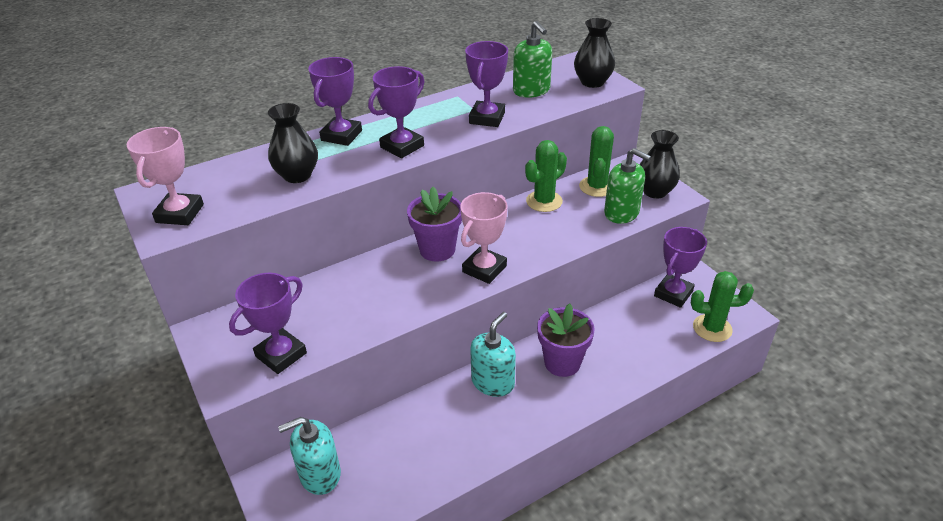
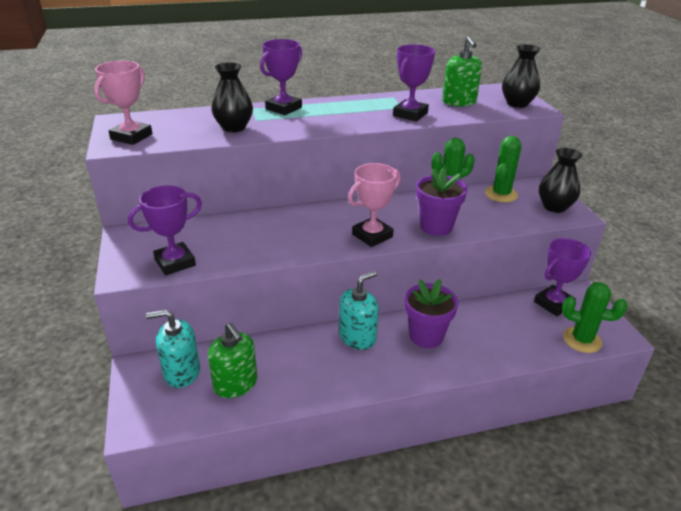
camera: 15 degrees right, 5 degrees down
(402, 146) = (328, 122): purple trophy -> none
(437, 250) = (338, 214): purple flower pot -> purple flower pot (436, 226)
(621, 213) = (516, 217): green soap dispenser -> green soap dispenser (235, 384)

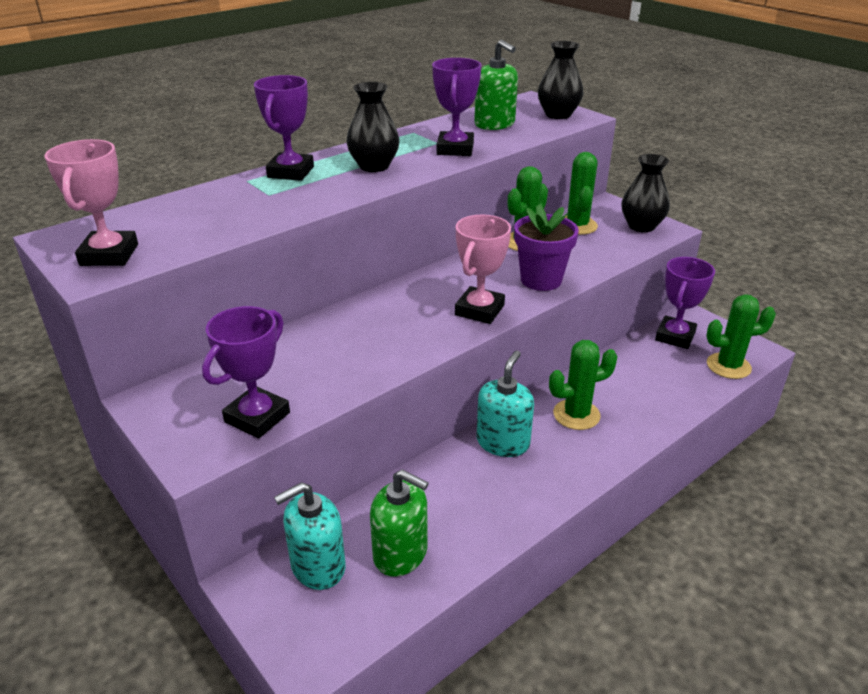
camera: 25 degrees left, 0 degrees up
(234, 127) = (249, 210): black vase -> black vase (374, 166)
(426, 336) = (576, 415): purple flower pot -> green cactus

